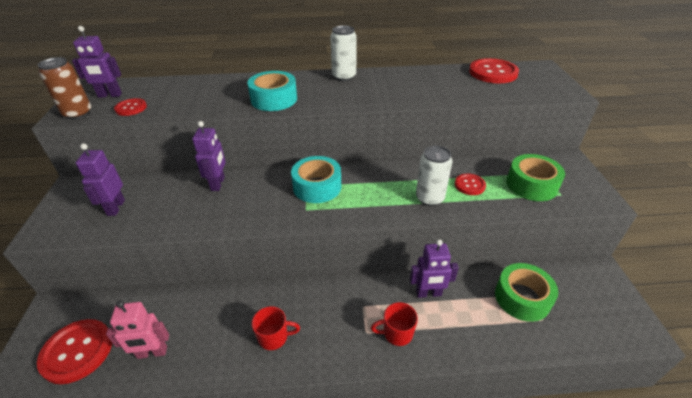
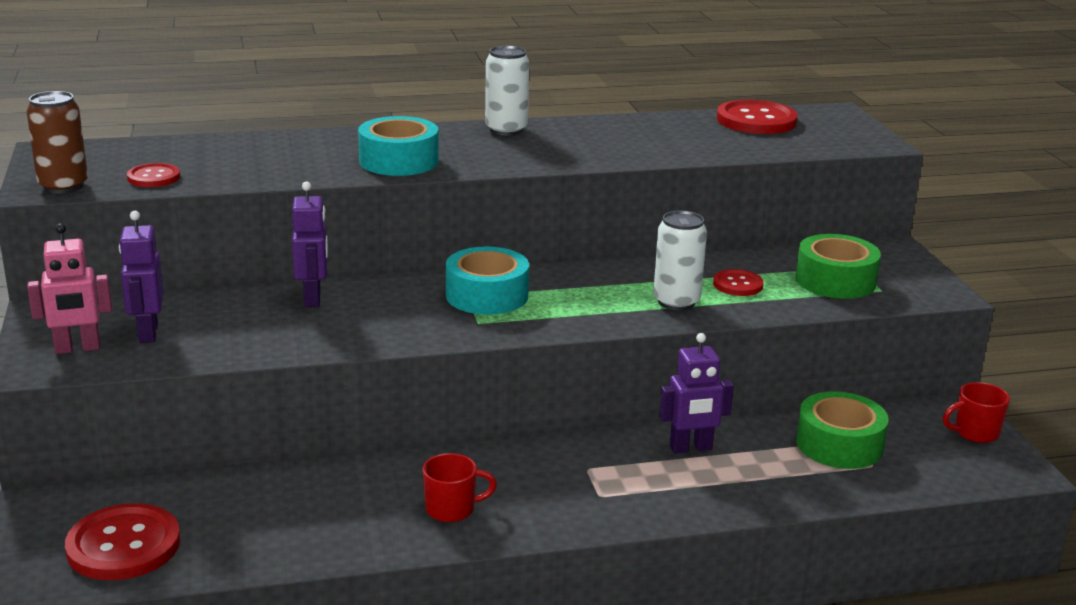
camera: 10 degrees left, 15 degrees down
(110, 95) = (100, 162): purple robot -> none
(152, 353) = (254, 538): pink robot -> pink robot (77, 348)
(397, 333) = (649, 493): red mug -> red mug (975, 433)

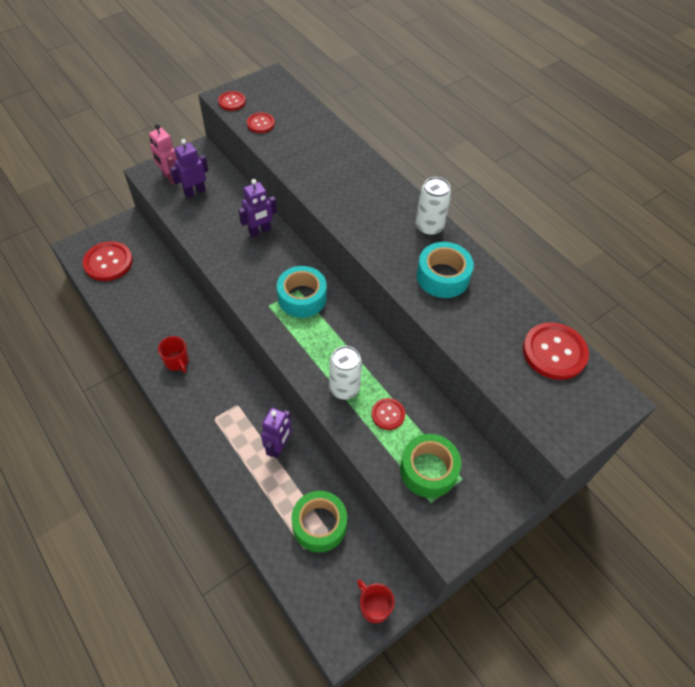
camera: 65 degrees right, 30 degrees up
(63, 186) = (232, 102): brown can -> red button
(399, 161) = (343, 200): turquoise tape -> turquoise tape (442, 277)
(691, 448) = (279, 447): purple robot -> purple robot turned 120 degrees counterclockwise

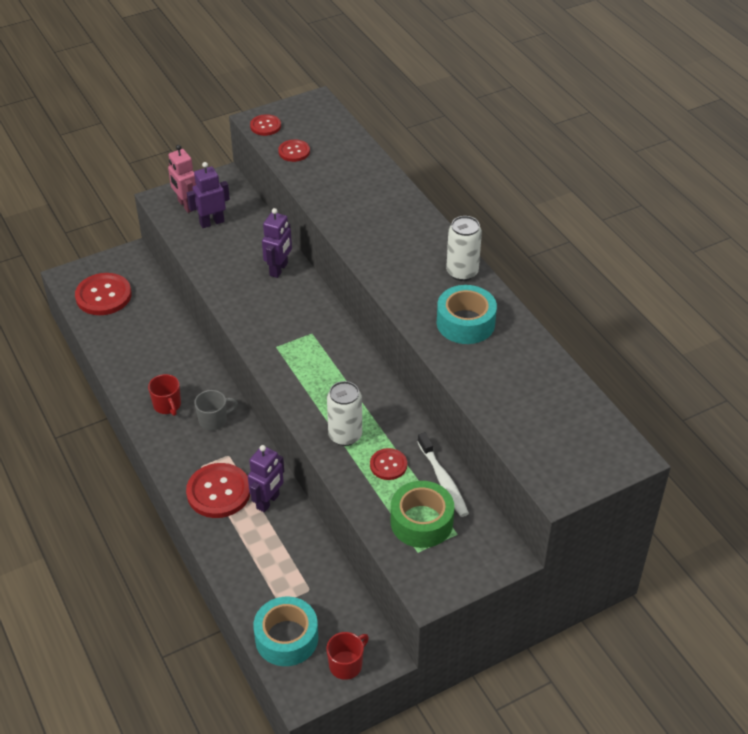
camera: 10 degrees right, 10 degrees down
(220, 372) = (214, 420): none -> grey mug
(260, 231) = (279, 269): purple robot -> purple robot turned 45 degrees counterclockwise
(302, 298) = (315, 342): turquoise tape -> turquoise tape (286, 638)
(319, 525) = (300, 582): green tape -> none
(374, 606) = (346, 664): red mug -> red mug turned 75 degrees clockwise
(439, 425) = (443, 481): none -> white toothbrush
(554, 352) = (570, 406): red button -> red button (218, 492)

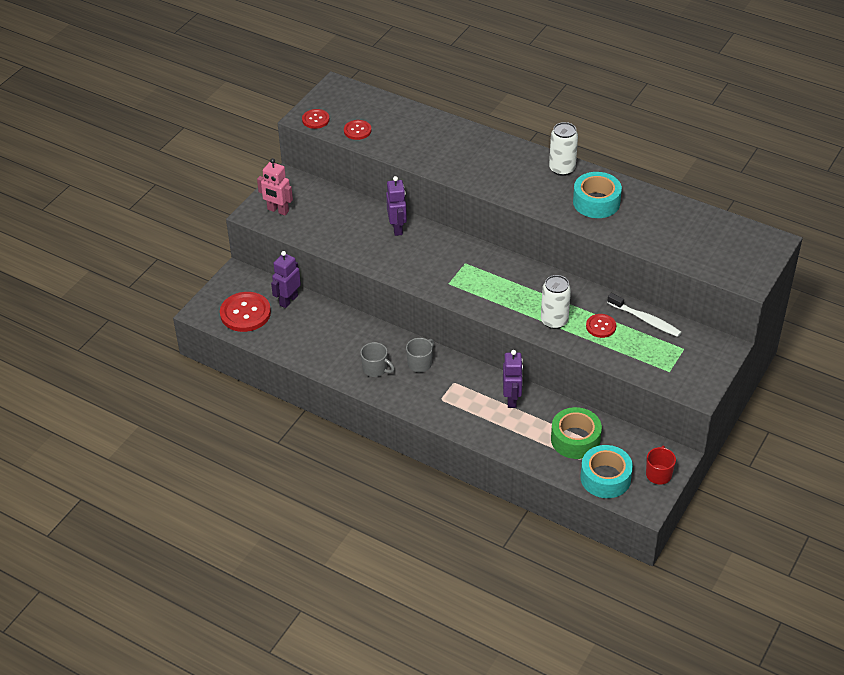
camera: 30 degrees left, 0 degrees up
(167, 405) = (375, 369): red mug -> grey mug
(211, 222) = (311, 215): purple robot -> purple robot (288, 300)
(218, 492) = (471, 409): red button -> none
(421, 522) = (655, 352): green tape -> green tape (575, 439)

